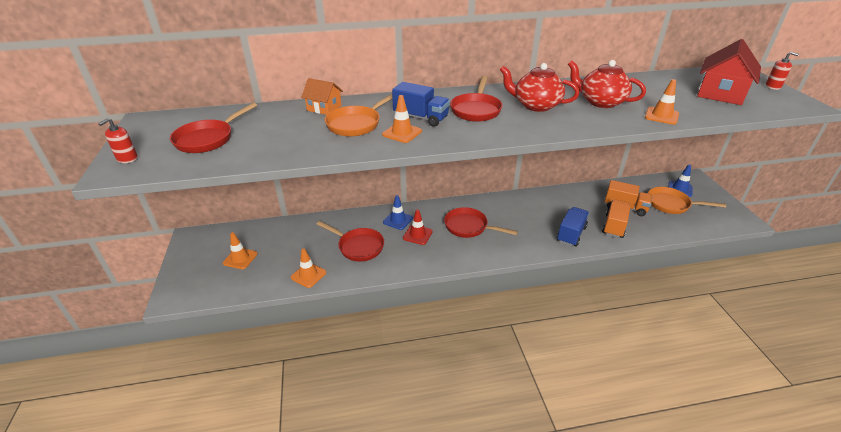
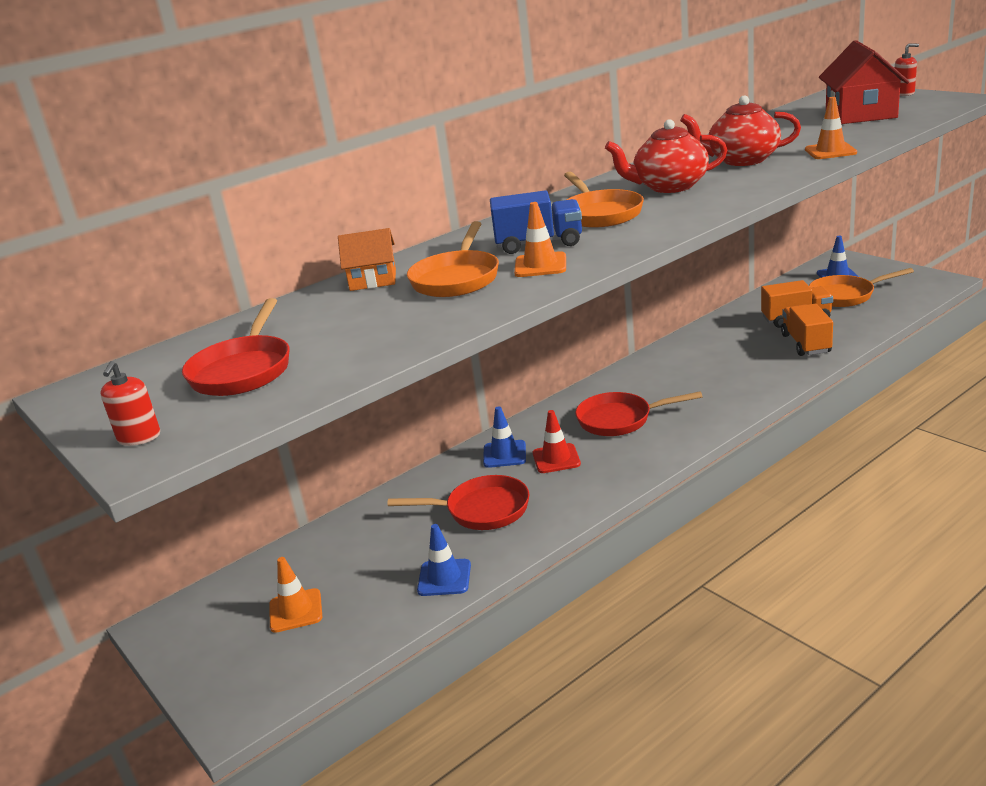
camera: 25 degrees left, 10 degrees down
(308, 275) = (444, 578): orange traffic cone -> blue traffic cone
(476, 110) = (600, 214): red pan -> orange pan
(571, 234) = (764, 373): blue truck -> none

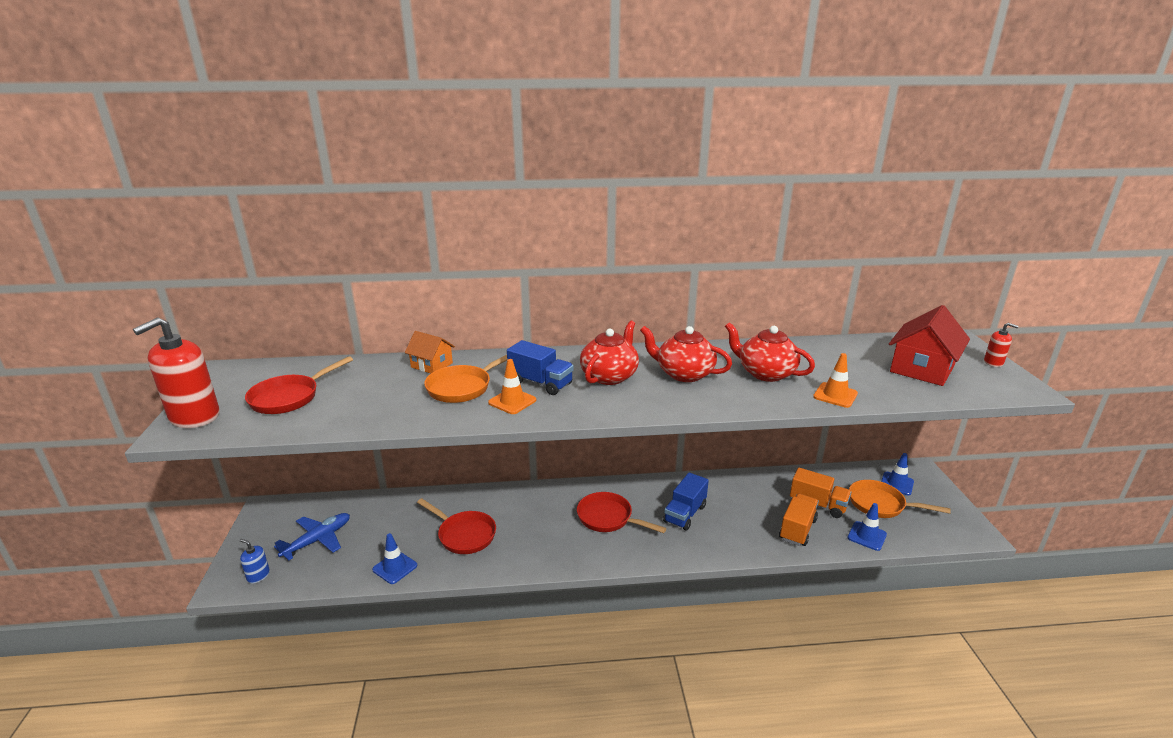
camera: 30 degrees right, 0 degrees up
(139, 437) = (194, 417): red soap dispenser -> red soap dispenser, size x2.13
(267, 683) = (258, 576): none -> blue soap dispenser
(295, 611) = (317, 540): orange traffic cone -> blue plane
(504, 454) = (520, 503): blue traffic cone -> blue traffic cone (867, 536)
(556, 459) = (541, 524): red traffic cone -> none
(600, 214) = (609, 376): orange pan -> red teapot
(690, 380) = (685, 514): none -> blue truck

